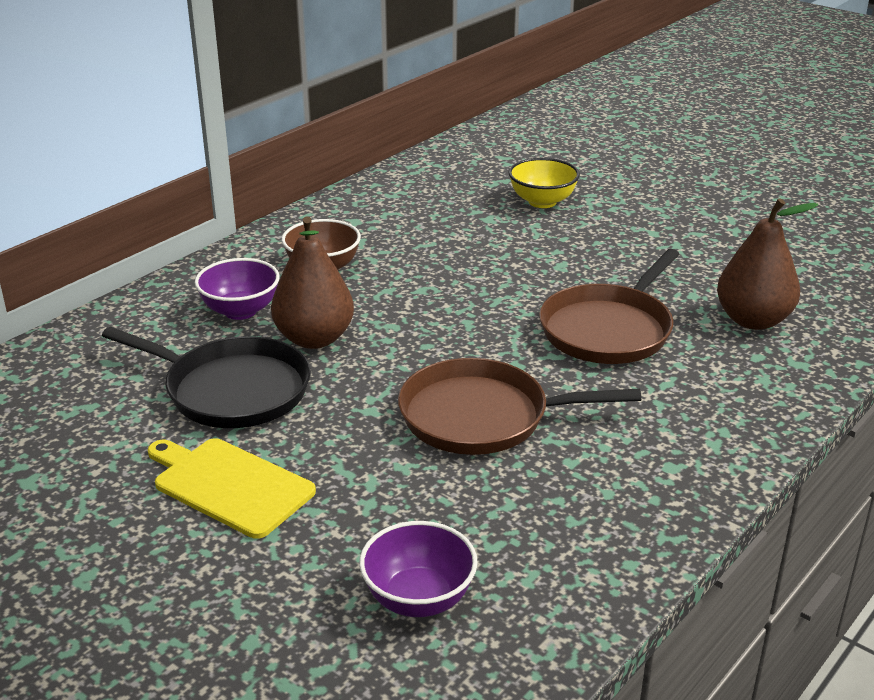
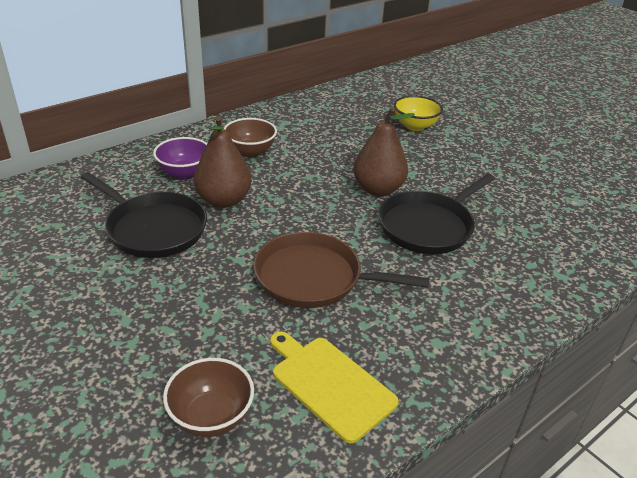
camera: 10 degrees right, 5 degrees up
(229, 485) = (120, 299): yellow cutting board -> yellow cutting board (330, 384)
(418, 599) = (211, 417): purple bowl -> brown bowl
(608, 330) = (428, 226): brown pan -> black pan
(753, 320) = (536, 236): brown pear -> brown pear (378, 189)

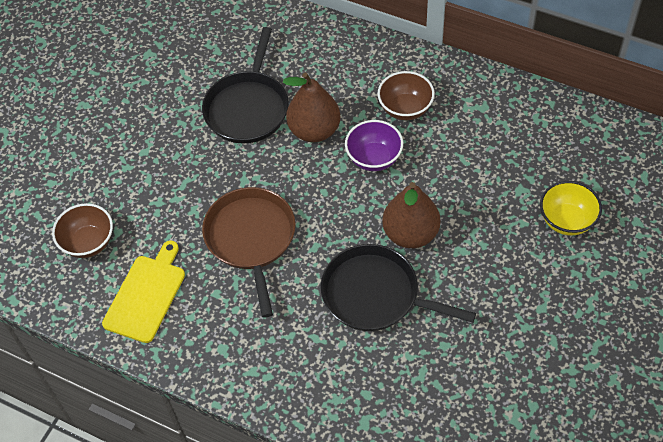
camera: 70 degrees right, 20 degrees up
(184, 173) = (336, 83): purple bowl -> purple bowl (374, 158)

